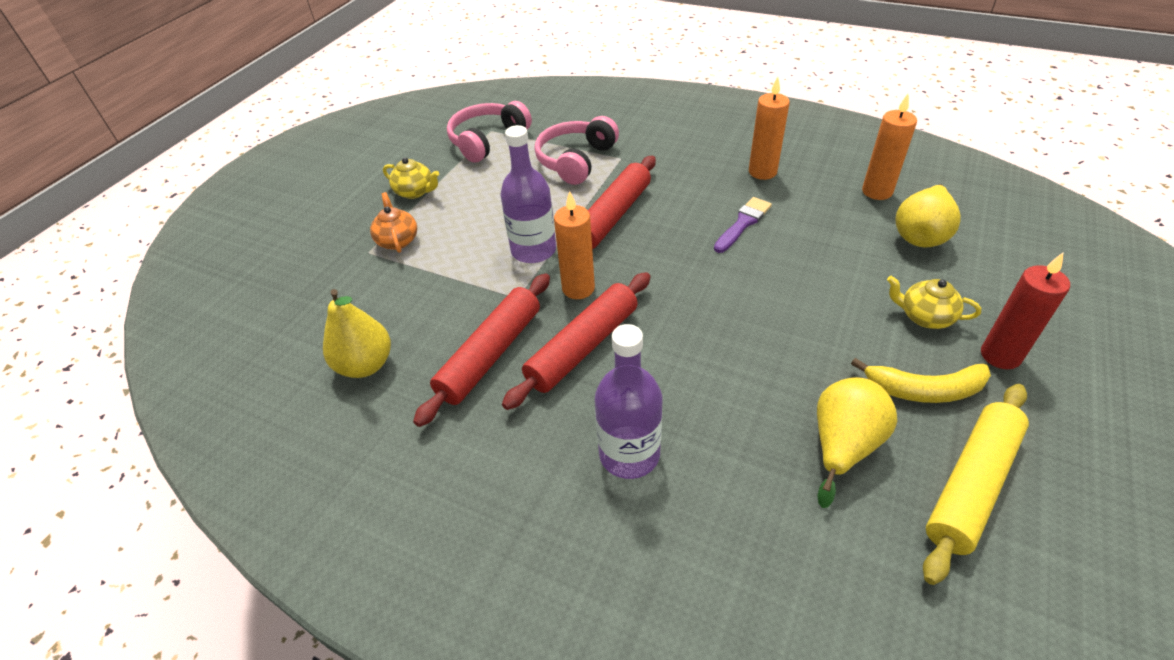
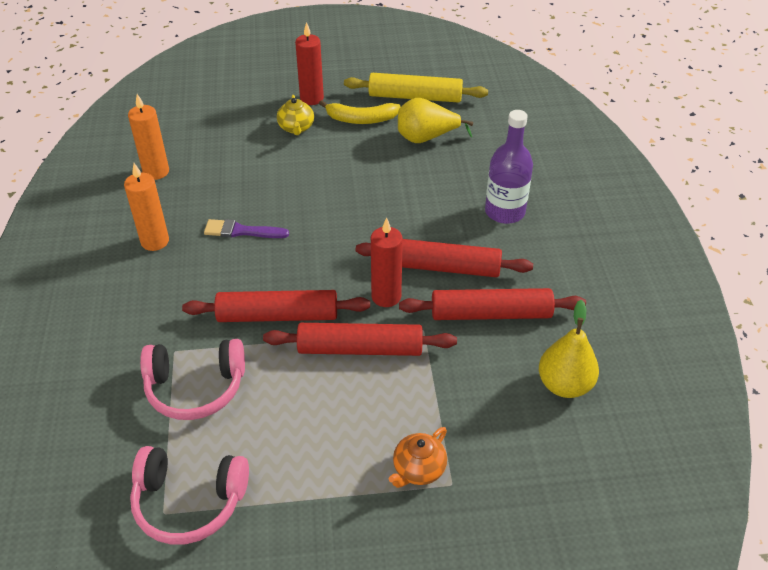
camera: 125 degrees left, 0 degrees up
(415, 192) = (332, 512): yellow teapot -> none
(533, 250) = (360, 349): purple bottle -> red rolling pin
(578, 288) = (386, 296): orange candle -> red candle
(921, 235) = (205, 142): yellow pear -> none
(924, 390) = (361, 119): yellow banana -> yellow banana turned 120 degrees clockwise

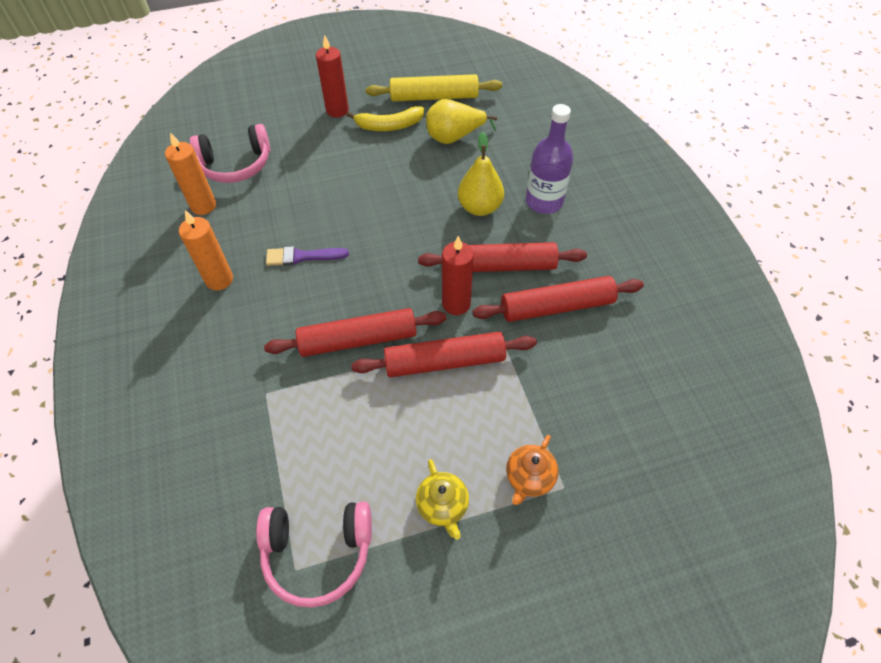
camera: 10 degrees left, 10 degrees up
(195, 387) = (296, 429): pink headphones -> pink headphones (236, 165)
(296, 128) = (330, 142): yellow teapot -> yellow teapot (442, 506)
(564, 385) = (640, 368): yellow pear -> yellow pear (480, 207)

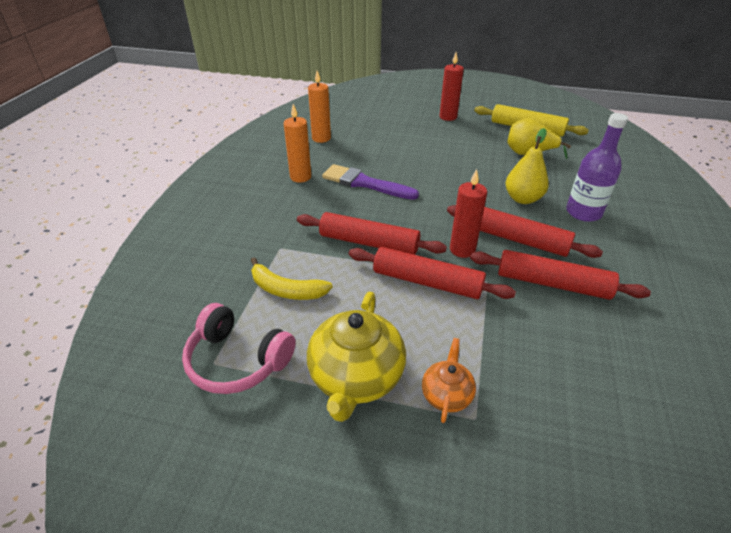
camera: 30 degrees right, 15 degrees down
(236, 165) = (358, 125): pink headphones -> none
(302, 256) = (365, 183): purple brush -> purple brush, size x1.53
(389, 126) = (480, 134): yellow banana -> yellow banana (286, 289)
(442, 506) = (356, 378): yellow teapot -> yellow teapot, size x1.88
(529, 477) = (446, 394): orange teapot -> orange teapot turned 135 degrees clockwise

